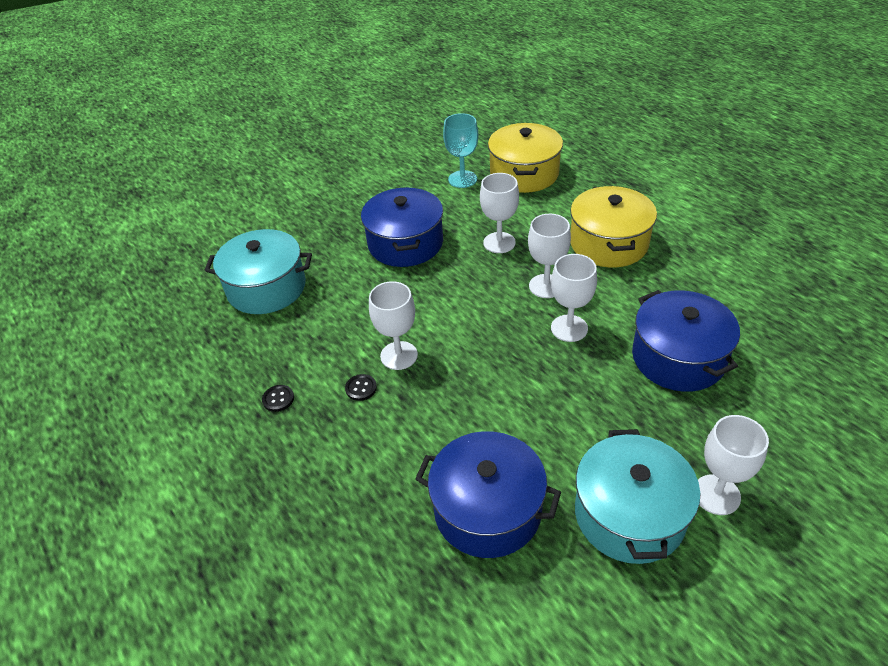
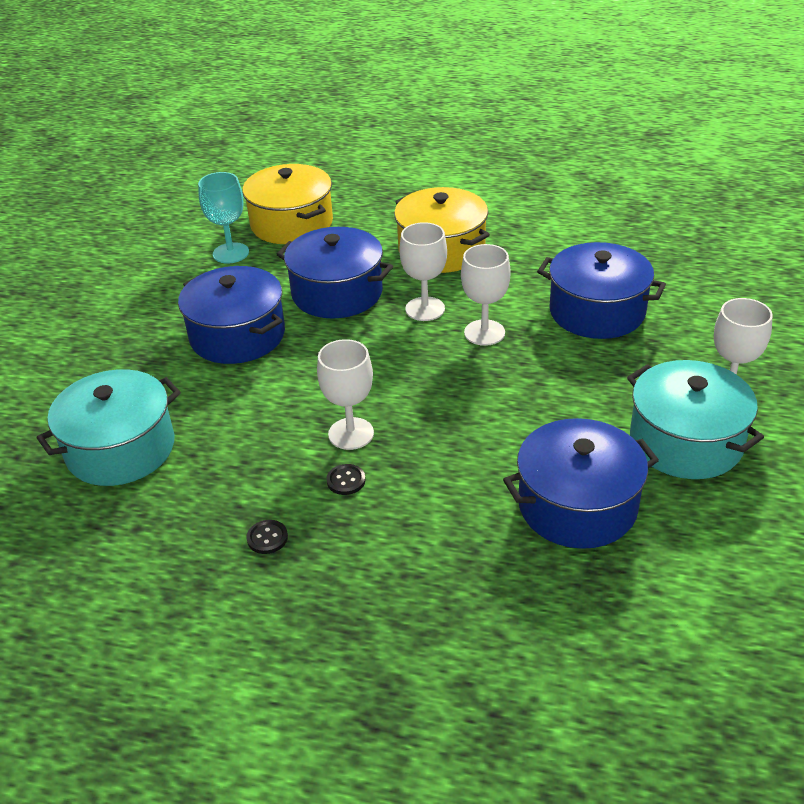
camera: 40 degrees left, 5 degrees down
(499, 243) = (337, 293): white goblet -> blue pot

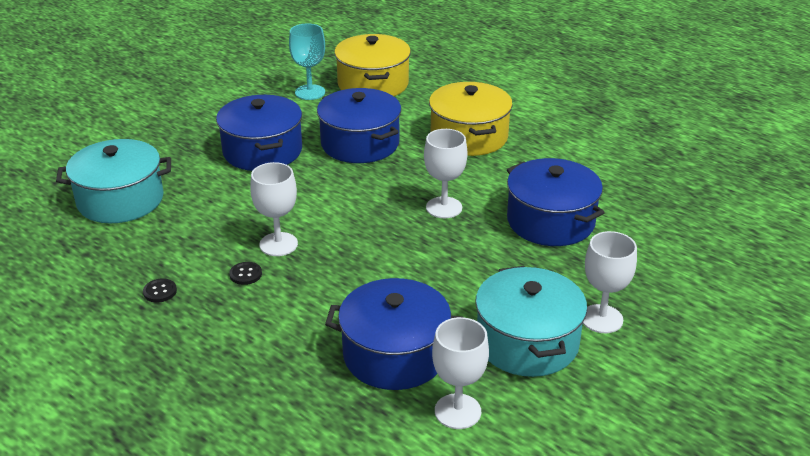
camera: 25 degrees right, 5 degrees down
(425, 309) = (414, 176): white goblet -> white goblet (457, 411)

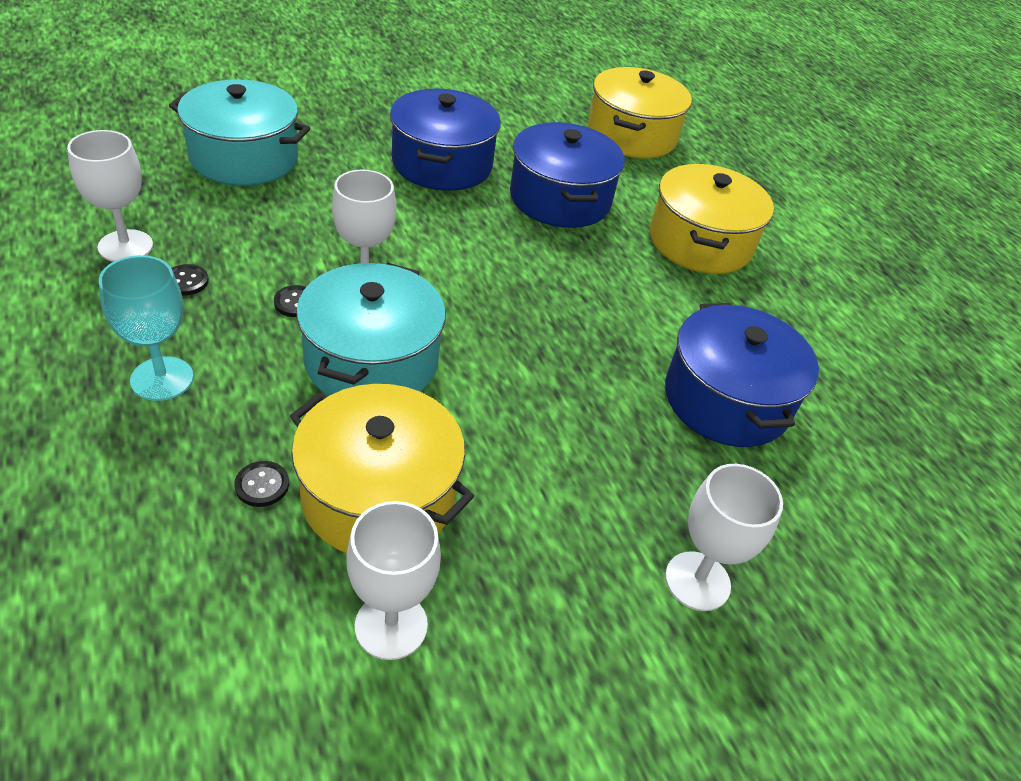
camera: 20 degrees right, 10 degrees up
(310, 92) = (551, 118): turquoise goblet -> turquoise goblet (162, 379)
(321, 379) = (262, 485): none -> black button
(395, 354) = (379, 496): blue pot -> yellow pot
(444, 207) = (599, 320): white goblet -> white goblet (125, 246)
(527, 342) = (565, 565): turquoise pot -> turquoise pot (372, 361)

